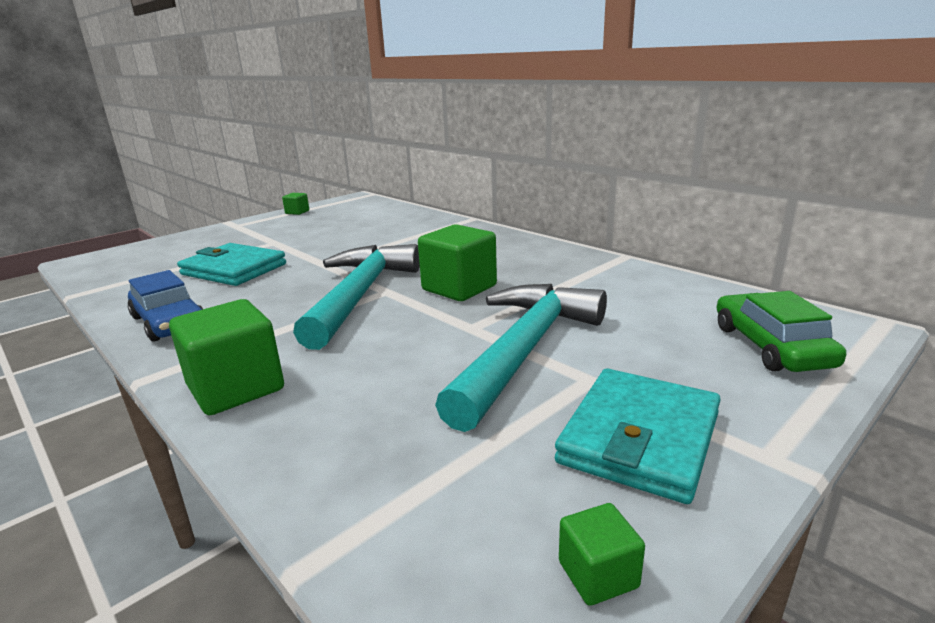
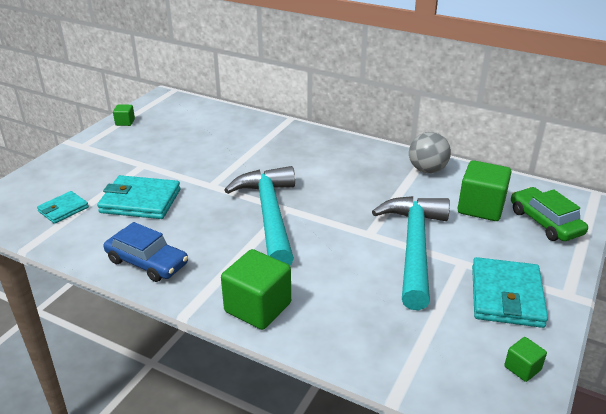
camera: 20 degrees left, 10 degrees up
(152, 269) = (63, 209): none -> turquoise wallet
(459, 288) = (336, 198): green cube -> green cube (481, 207)
(610, 272) = (427, 170): none -> grey ball

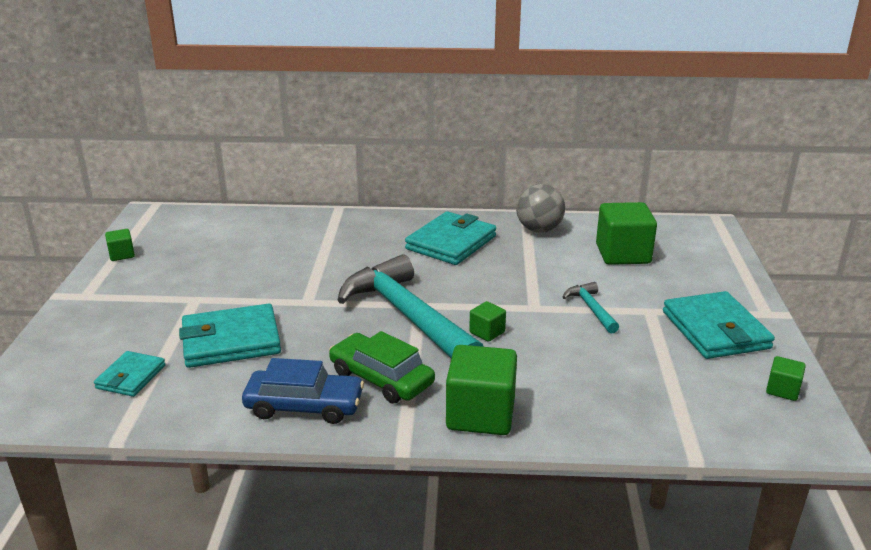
camera: 25 degrees left, 5 degrees down
(316, 244) = (487, 332): none -> green cube
(349, 165) = (451, 243): none -> turquoise wallet
(414, 247) = (591, 309): turquoise hammer -> turquoise hammer, size x0.44
(545, 222) = (693, 253): green car -> green car (381, 378)

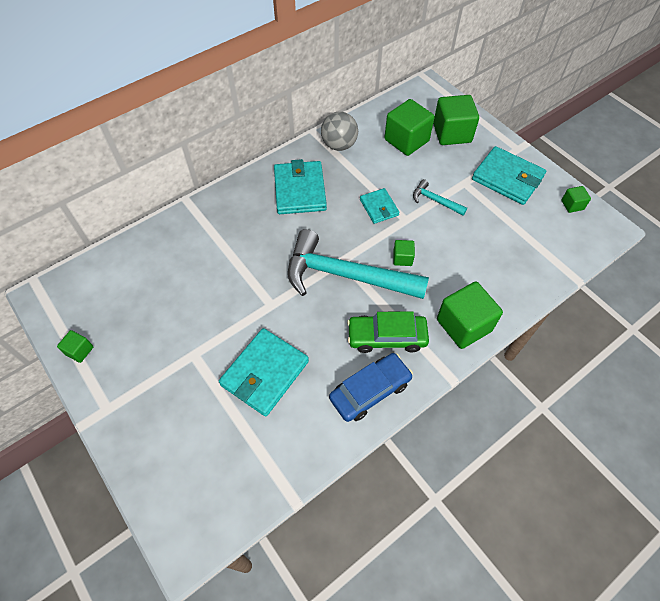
camera: 40 degrees left, 30 degrees up
(131, 377) = (239, 451): turquoise wallet -> turquoise wallet (379, 207)
(690, 269) = (452, 133): none -> green cube

